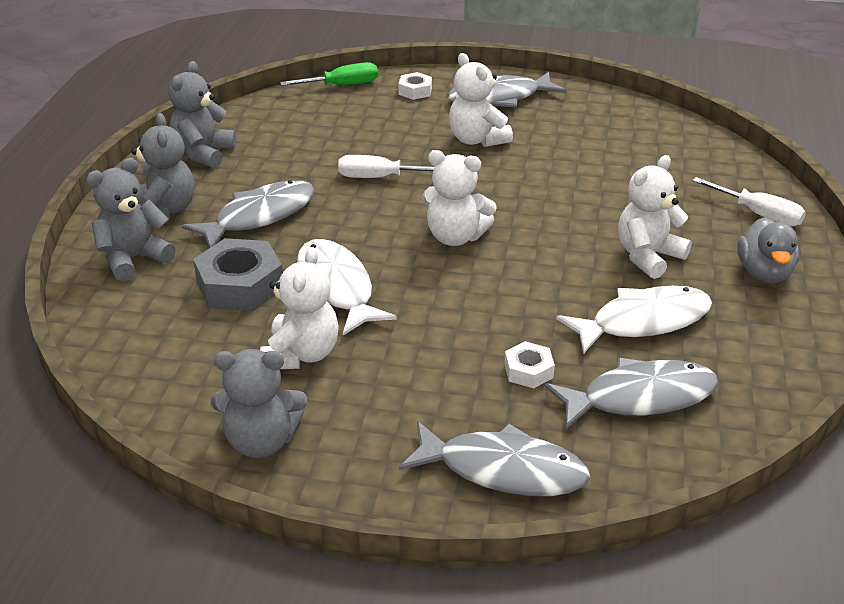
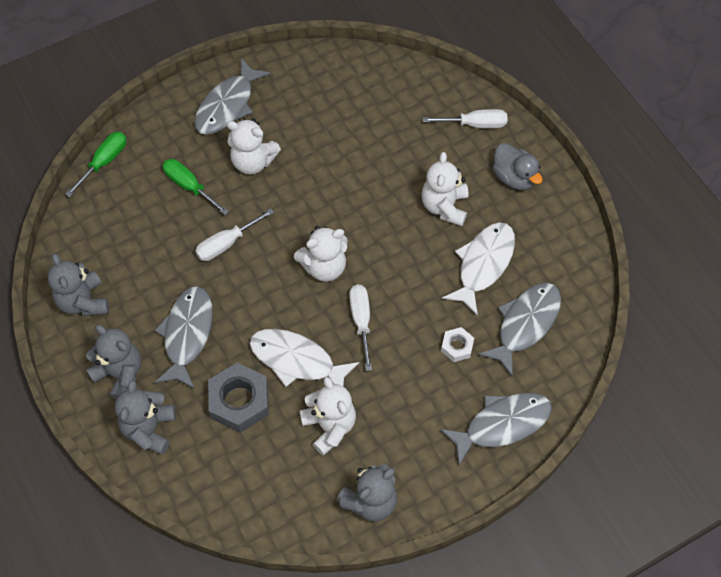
camera: 40 degrees left, 25 degrees up
(396, 129) = (189, 186): none -> green screwdriver
(415, 91) = (162, 134): white nut -> none
(443, 294) = (361, 321): none -> white screwdriver

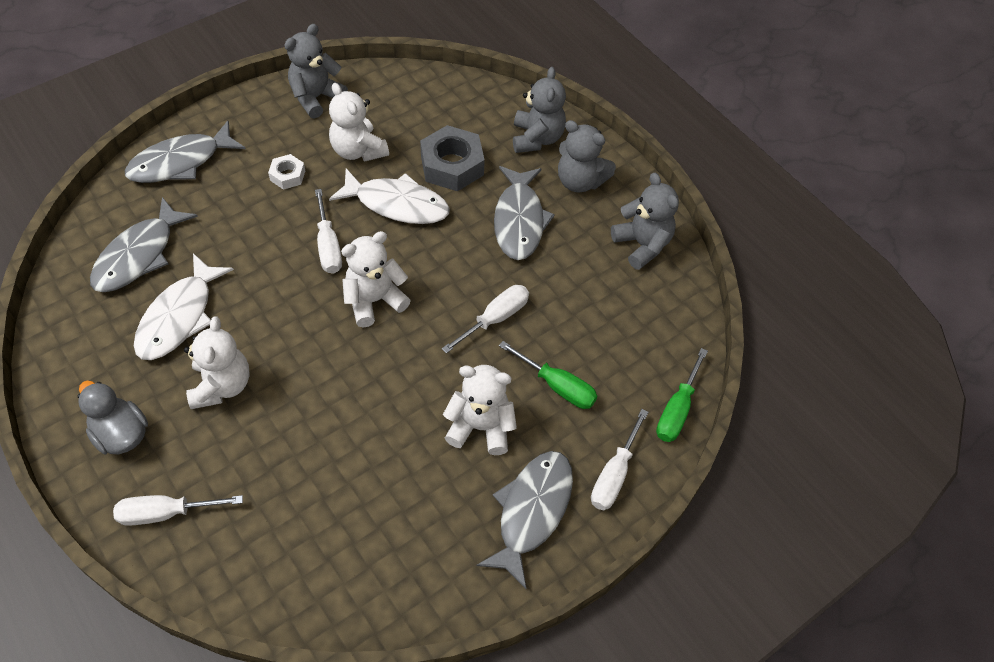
camera: 170 degrees right, 5 degrees down
(164, 123) = (614, 474): none -> white screwdriver
(457, 346) = (221, 228): white nut -> white nut (287, 175)

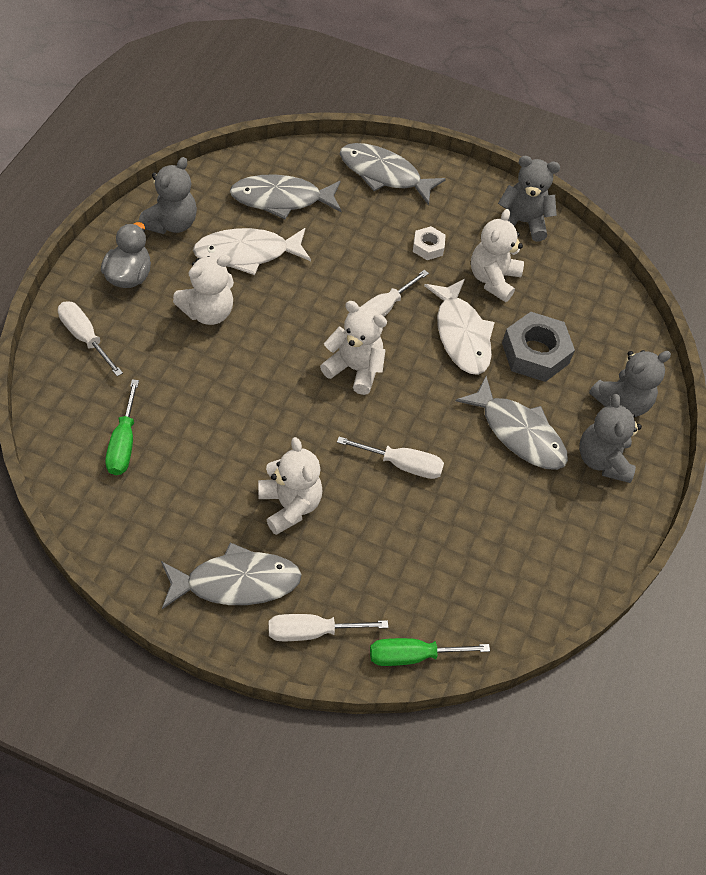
camera: 55 degrees right, 0 degrees up
(519, 220) = (518, 433): grey fish -> grey fish turned 105 degrees counterclockwise
(557, 386) = (369, 545): green screwdriver -> green screwdriver (123, 443)
(642, 245) = (572, 545): grey teddy bear -> grey teddy bear (171, 223)

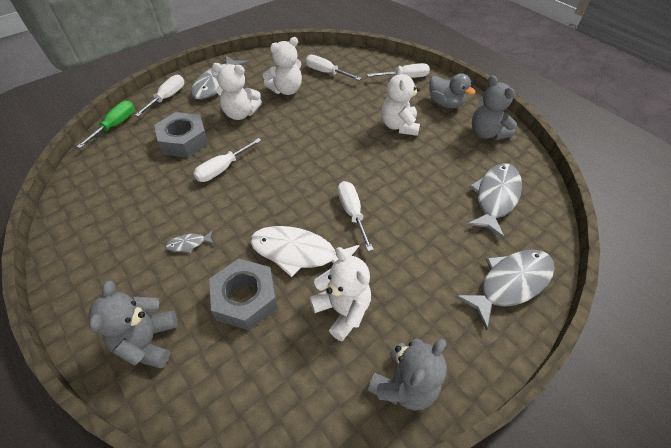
camera: 125 degrees right, 5 degrees down
(123, 443) = (326, 72): green screwdriver -> white screwdriver
(247, 253) = (443, 160): white fish -> none
(354, 369) = (310, 176): white teddy bear -> white teddy bear (286, 90)
(384, 541) = (184, 141): none -> grey nut
(428, 247) = (404, 276): white nut -> none
(518, 433) = (189, 244): grey fish -> grey fish, size x0.44
(602, 460) = (118, 289): grey teddy bear -> none

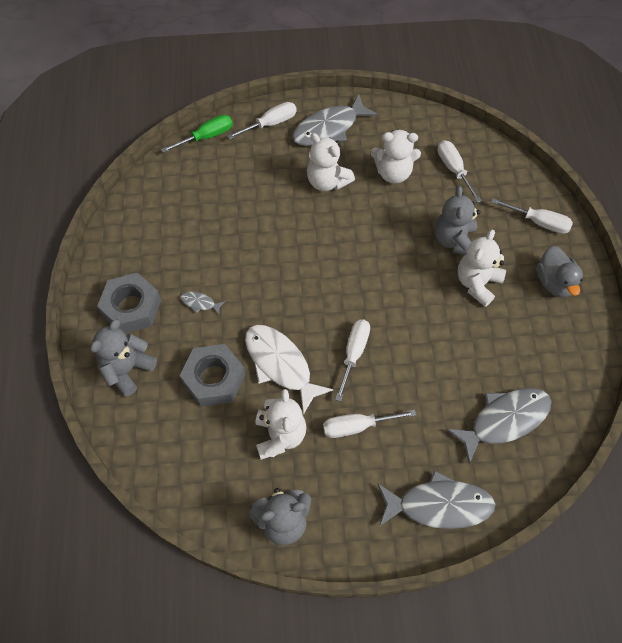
camera: 35 degrees right, 10 degrees up
(184, 141) = (256, 188): grey nut -> grey nut (131, 308)
(223, 169) = (271, 240): white screwdriver -> white screwdriver (357, 426)
(486, 133) = (566, 345): grey teddy bear -> grey teddy bear (454, 240)

